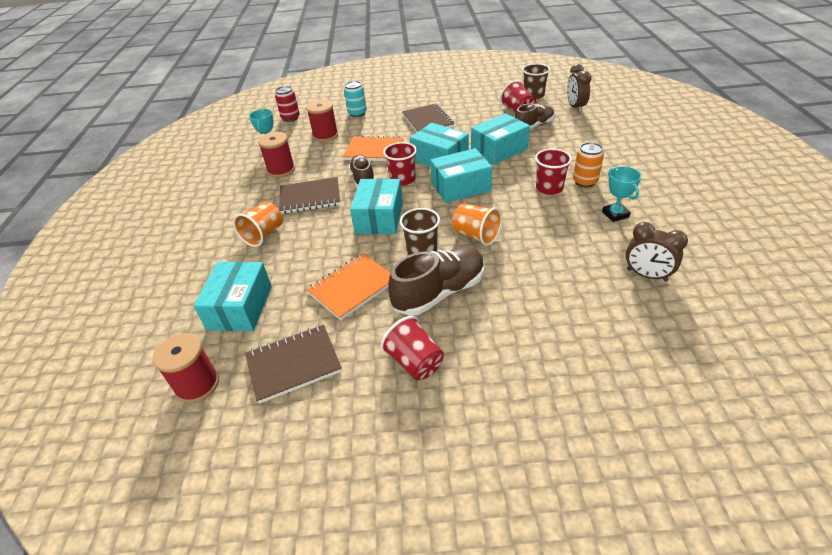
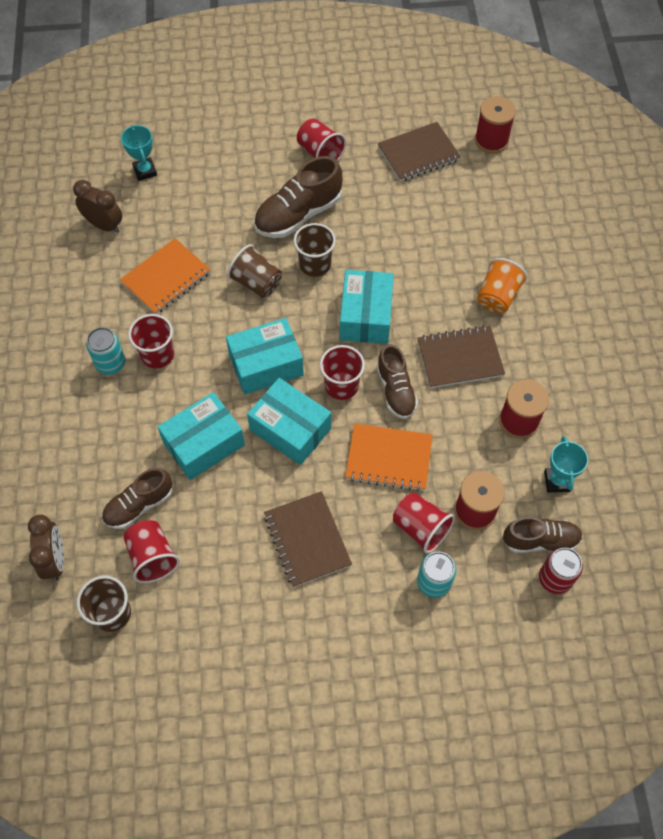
camera: 175 degrees right, 20 degrees up
(240, 307) = (485, 206): turquoise box -> none
(292, 128) = (540, 540): none -> brown shoe
(352, 287) = (382, 223): orange notebook -> orange notebook (166, 278)
(360, 128) = (420, 528): none -> red cup
(476, 235) = (256, 283): orange cup -> brown cup
(585, 182) = (111, 364): orange can -> turquoise can
(615, 214) = (98, 305): turquoise trophy -> turquoise trophy (145, 171)

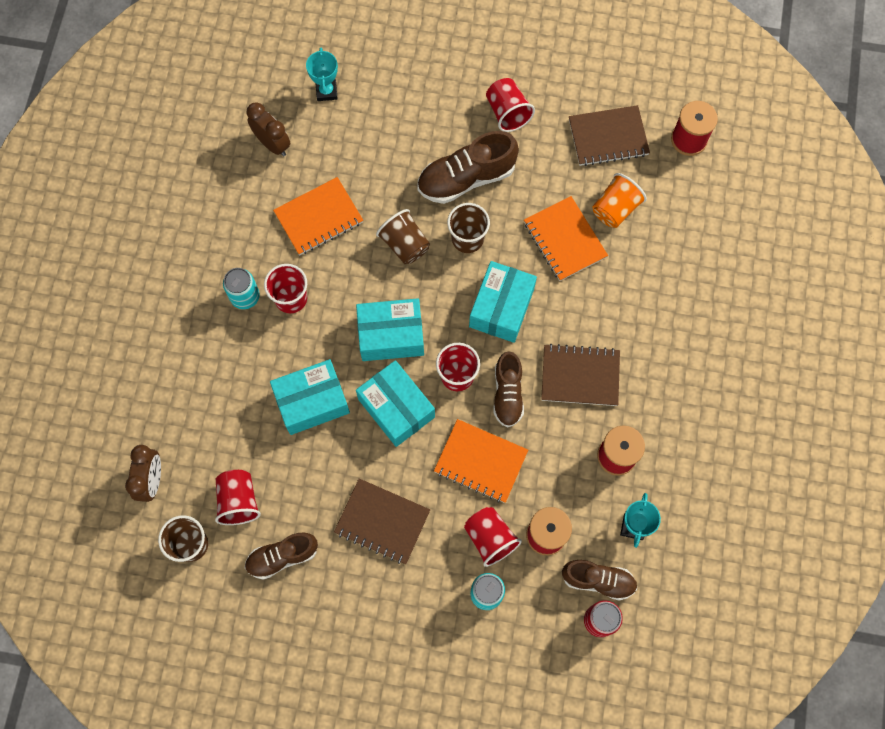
camera: 15 degrees right, 10 degrees up
(139, 505) = (238, 447): brown shoe -> brown shoe (282, 557)
(307, 540) = (382, 522): brown notebook -> brown notebook turned 60 degrees counterclockwise
(406, 245) = (564, 240): none -> orange notebook
(497, 296) = (638, 319): orange cup -> orange cup (615, 209)

